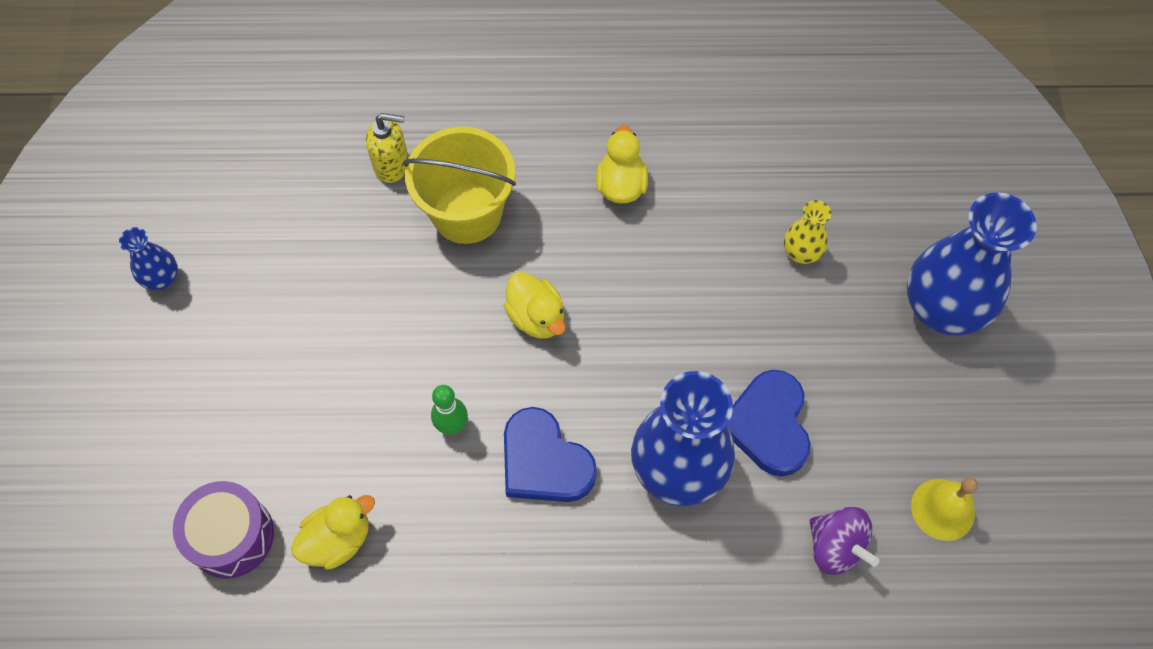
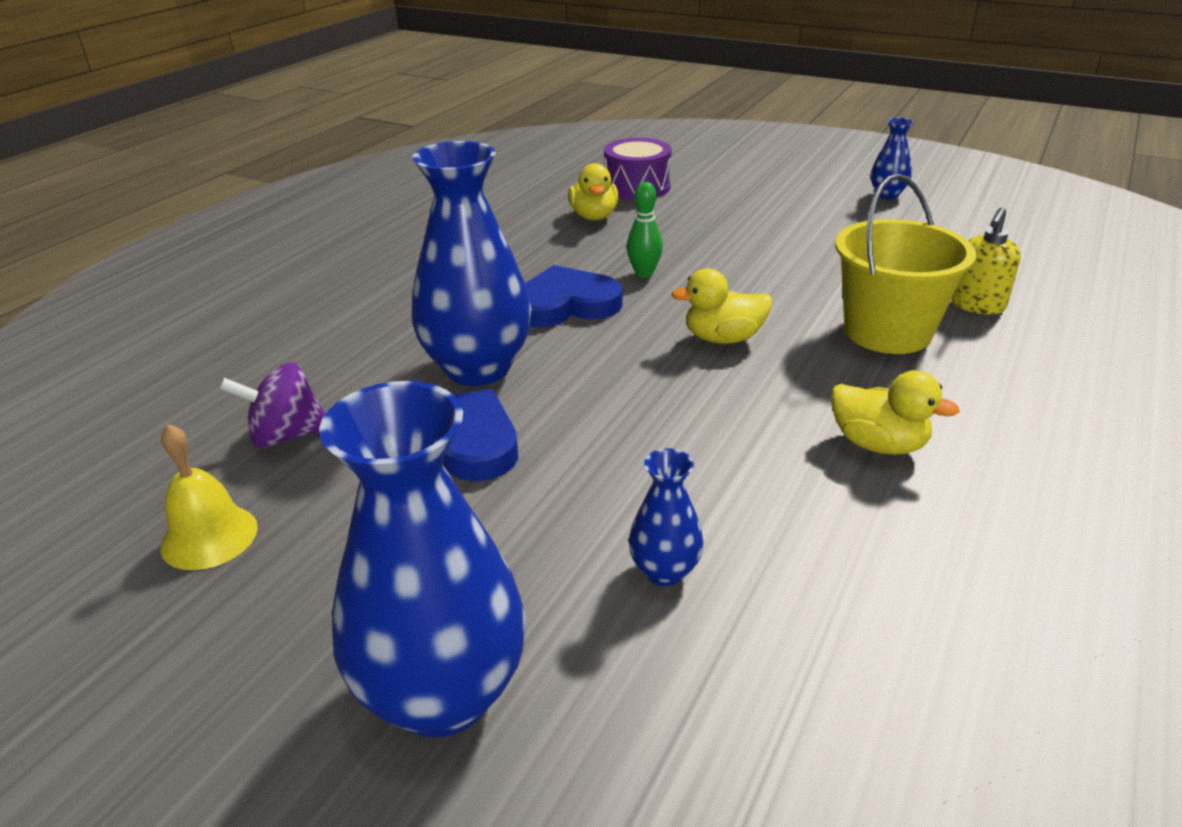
camera: 120 degrees right, 30 degrees down
(801, 253) = (664, 571): yellow vase -> blue vase

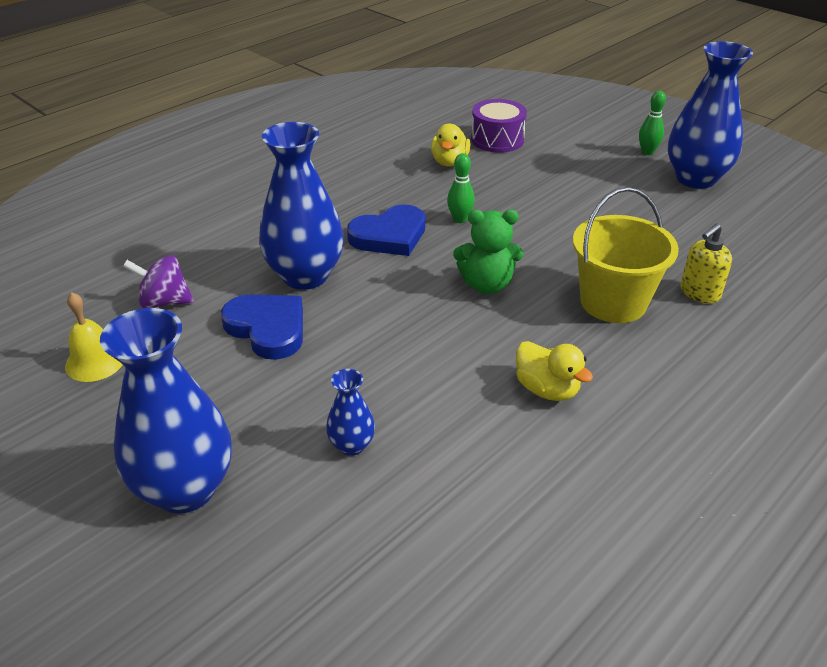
camera: 15 degrees right, 5 degrees up
(565, 304) = (389, 236): blue heart -> blue heart turned 150 degrees clockwise
(723, 338) = (487, 284): yellow duck -> green teddy bear
(816, 177) = (647, 152): none -> green bowling pin
(887, 195) = (695, 179): blue vase -> blue vase, size x2.14

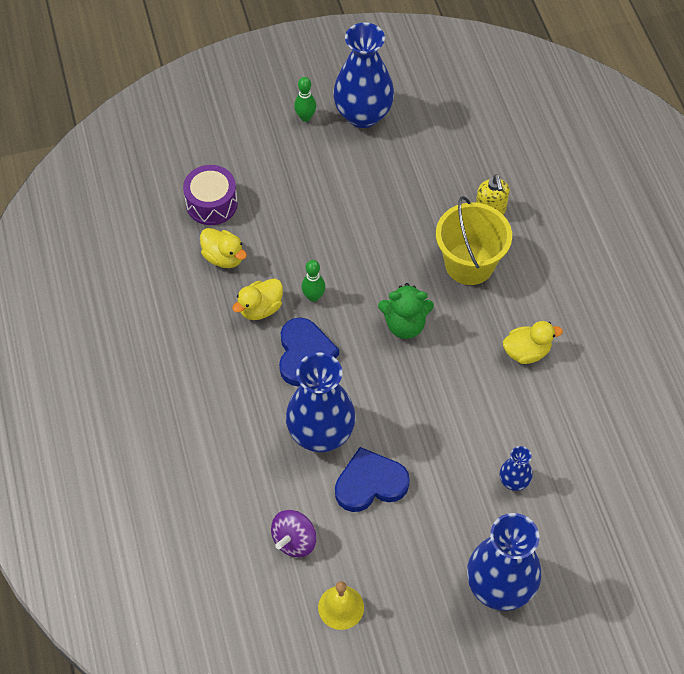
camera: 60 degrees left, 20 degrees up
(416, 196) = (260, 308): none -> yellow duck
(487, 284) = (405, 325): green teddy bear -> green teddy bear turned 60 degrees clockwise

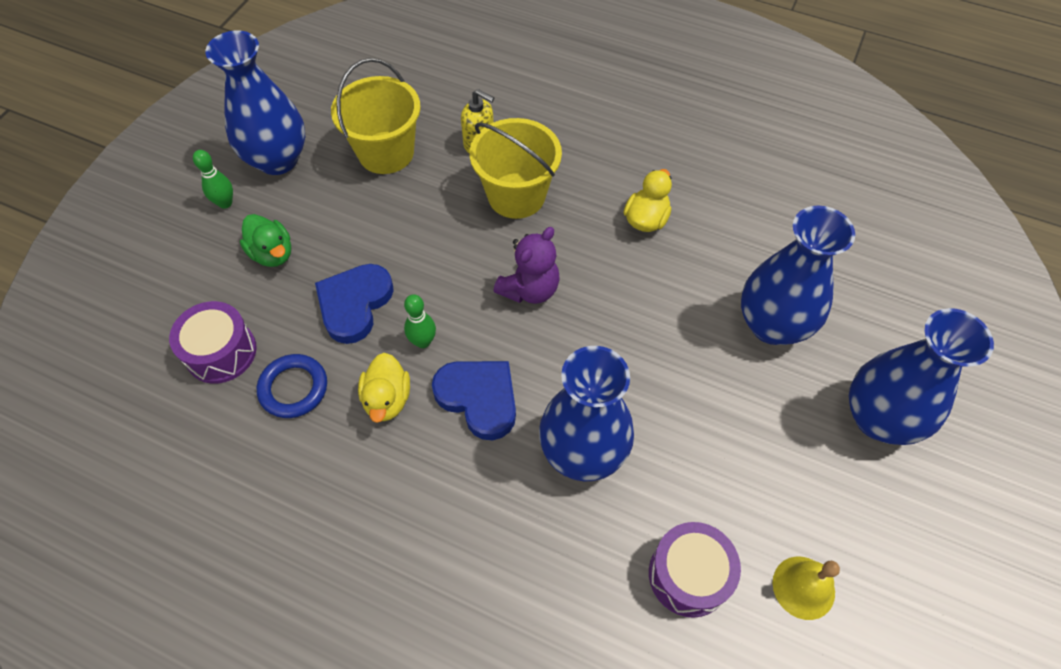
camera: 50 degrees left, 0 degrees up
(224, 257) = (293, 388): yellow duck -> blue ring
(294, 540) = (689, 575): purple spinning top -> purple drum
(296, 171) = (272, 253): none -> green duck
(370, 483) = (678, 448): blue heart -> blue heart (354, 304)
(405, 325) = (530, 289): green teddy bear -> purple teddy bear
(428, 166) = (386, 152): none -> yellow bucket
(514, 481) = (772, 325): blue vase -> blue vase, size x2.14

